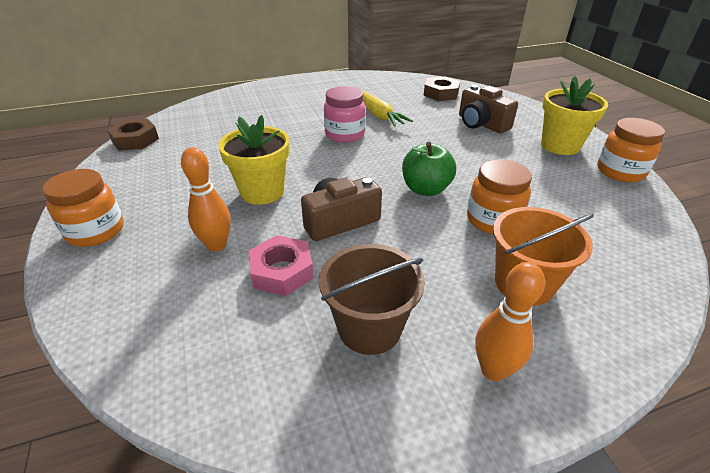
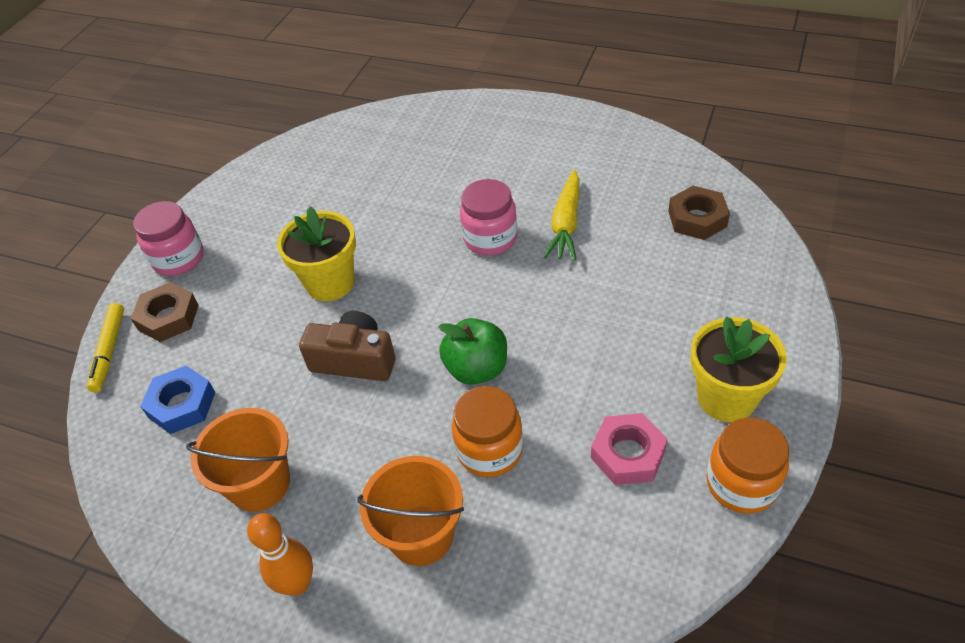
camera: 45 degrees right, 10 degrees up
(87, 323) = (109, 351): none -> yellow marker
(96, 231) = (179, 259): orange jar -> pink jar
(135, 140) = (294, 148): brown nut -> brown nut (168, 317)
(217, 245) = (240, 327): orange bowling pin -> none
(223, 319) = (182, 405): none -> blue nut
(282, 271) = (257, 386): pink nut -> pink nut (628, 454)
(369, 328) = (259, 484): brown bucket -> orange bucket
(481, 124) = (675, 304): brown camera -> none

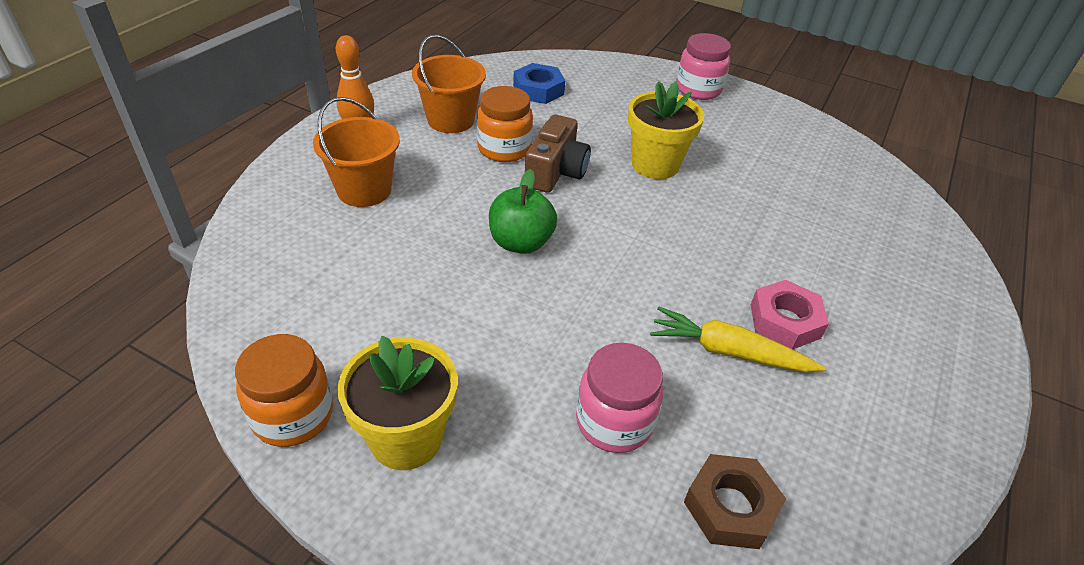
camera: 90 degrees right, 5 degrees down
(109, 351) = (601, 61): yellow marker -> none
(168, 317) = (630, 85): brown nut -> none
(489, 450) = (424, 237): orange jar -> orange jar (504, 149)
(490, 238) = (706, 279): pink jar -> pink jar (614, 422)
(628, 454) = (375, 331): pink nut -> pink nut (784, 321)

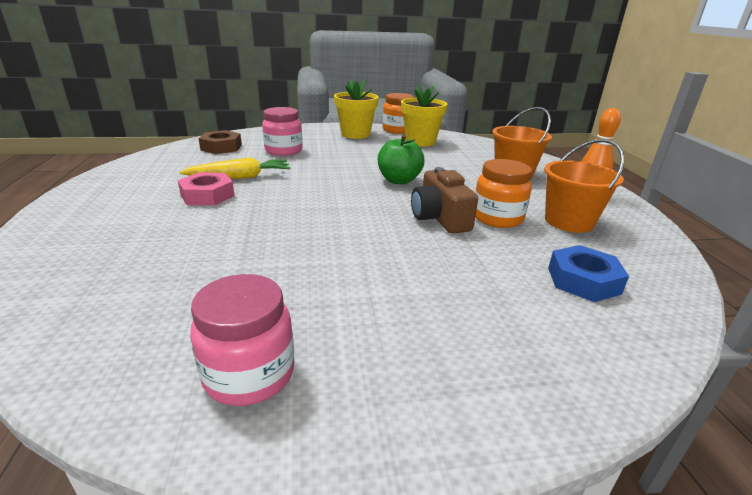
camera: 145 degrees right, 15 degrees down
(655, 165) = (375, 252): yellow flower pot -> yellow flower pot (420, 142)
(698, 89) = (440, 398): pink jar -> pink jar (249, 374)

